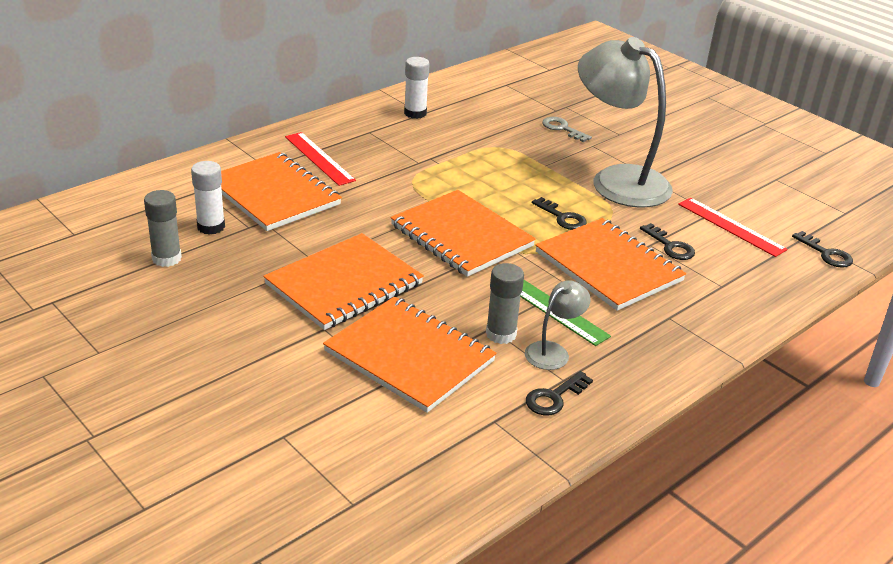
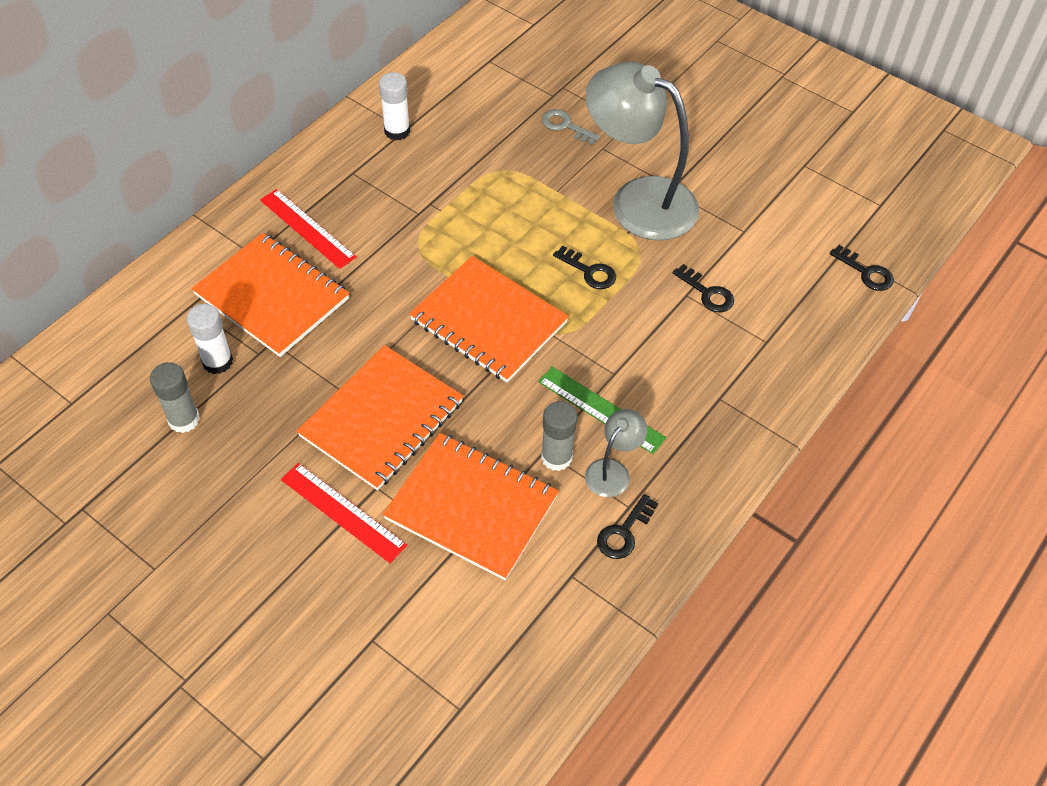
camera: 10 degrees left, 20 degrees up
(608, 266) = (649, 337): orange notebook -> none
(731, 226) = (765, 250): red ruler -> red ruler (342, 512)

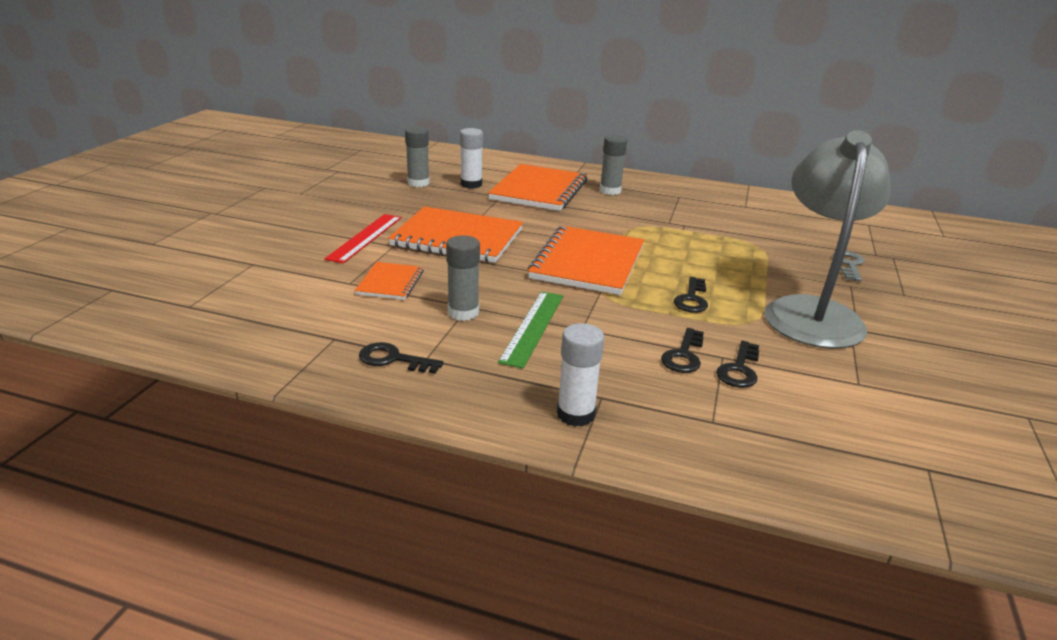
camera: 70 degrees right, 25 degrees down
(307, 228) = (610, 191): red ruler -> grey glue stick
(397, 131) = (740, 204): white glue stick -> white glue stick (575, 414)
(471, 507) = (390, 283): orange notebook -> orange notebook, size x0.51
(612, 470) = (464, 343): grey lamp -> none
(866, 272) = (922, 498): black key -> black key (684, 355)

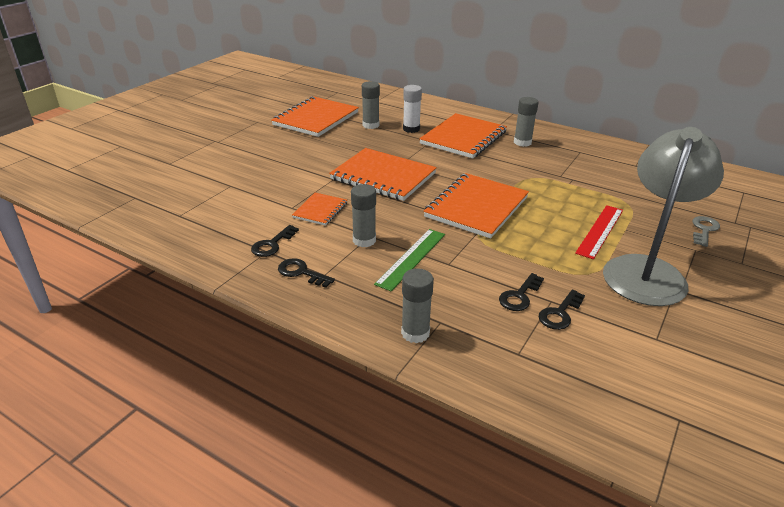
camera: 15 degrees right, 5 degrees up
(343, 180) = (316, 119): none -> orange notebook
(365, 237) = (315, 170): red ruler -> red ruler (600, 231)
(575, 414) = (415, 333): white glue stick -> grey glue stick
(692, 299) = (548, 248): black key -> black key (272, 244)

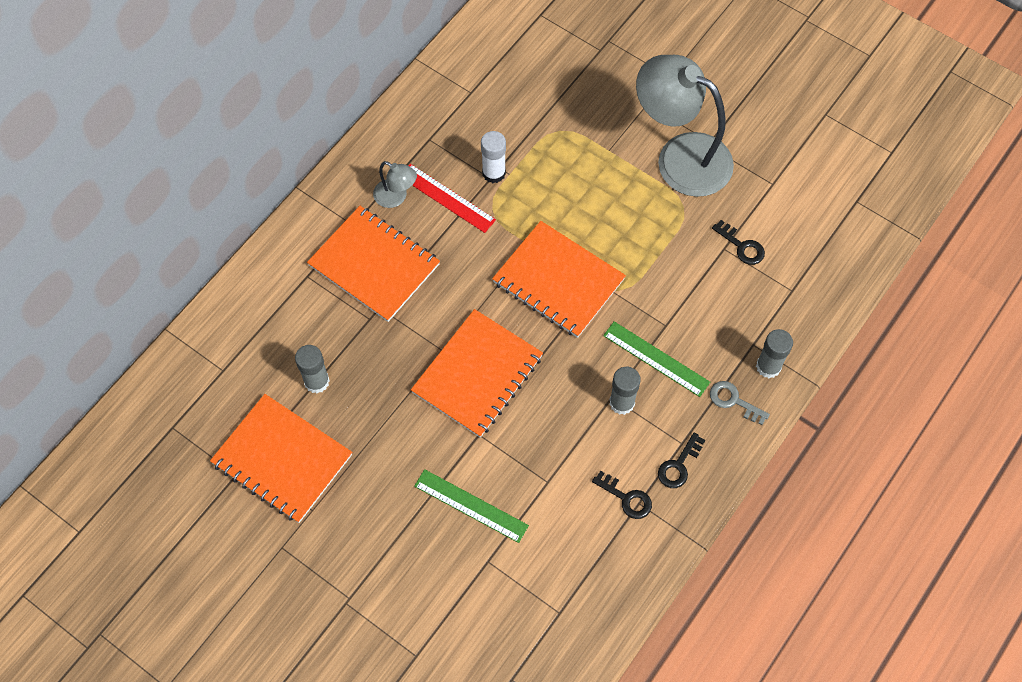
camera: 85 degrees left, 30 degrees up
(276, 178) = (471, 505): none -> green ruler
(320, 210) = (556, 449): orange notebook -> none
(411, 129) = (337, 328): white glue stick -> white glue stick (494, 173)
(519, 296) = (717, 272): black key -> none
(522, 142) = (396, 197): grey glue stick -> grey lamp
(600, 231) = (611, 174): red ruler -> red ruler (446, 198)
(704, 230) = (613, 82): grey key -> grey key (734, 401)

